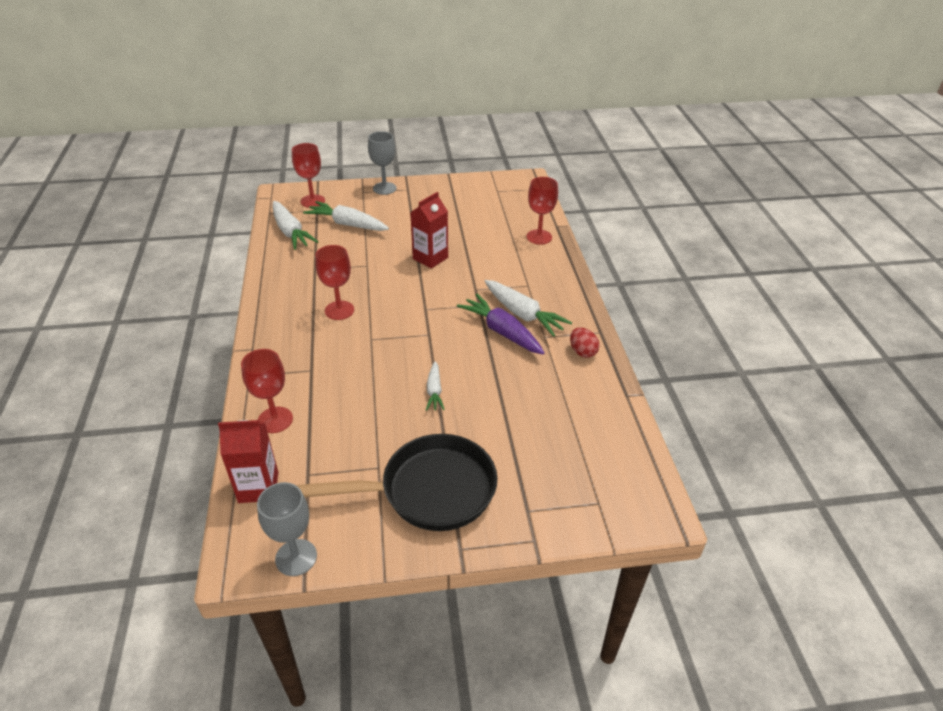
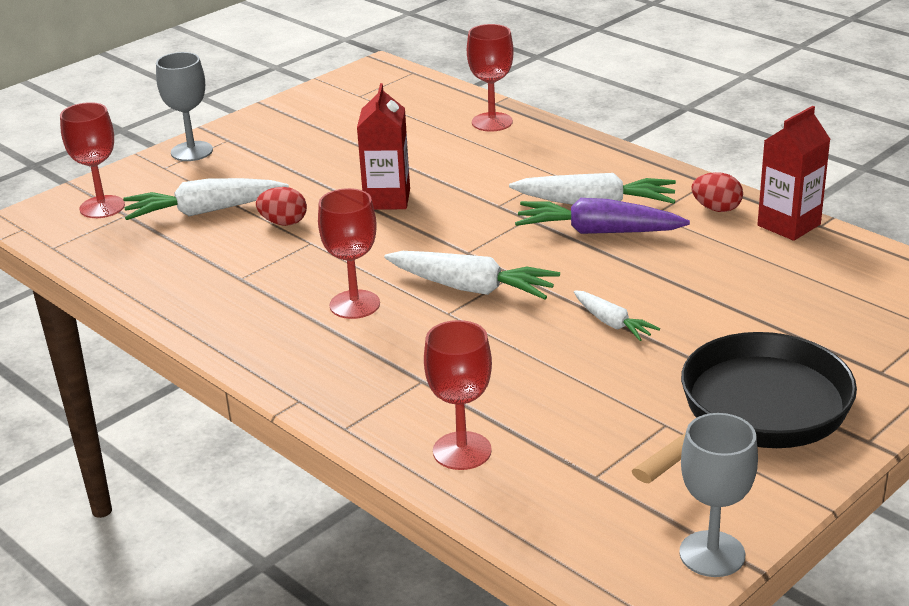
camera: 35 degrees left, 10 degrees down
(258, 487) = (555, 522): red carton -> red carton (788, 225)
(290, 232) = (129, 254): white carrot -> white carrot (471, 288)
(370, 248) = (283, 223): none -> red egg

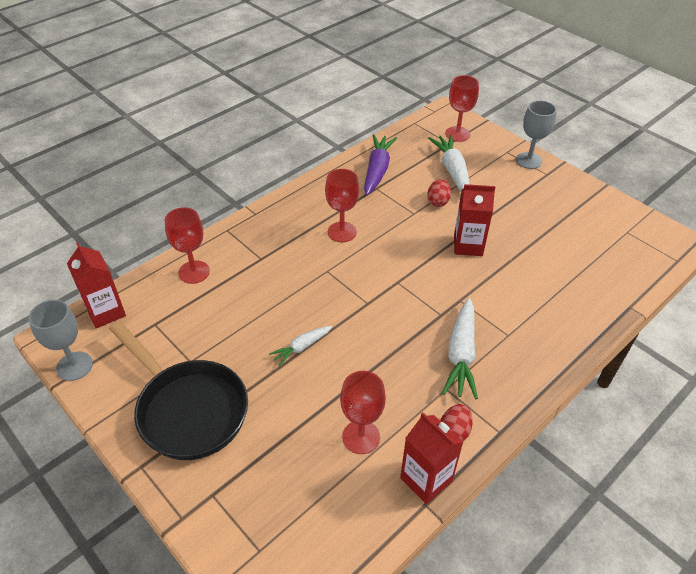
camera: 90 degrees right, 15 degrees up
(471, 288) = (353, 282): white carrot -> none
(492, 122) = (593, 303): red goblet -> red goblet (361, 437)
(577, 543) = (106, 312): none -> red carton
(598, 231) = (420, 352): purple carrot -> purple carrot (377, 170)

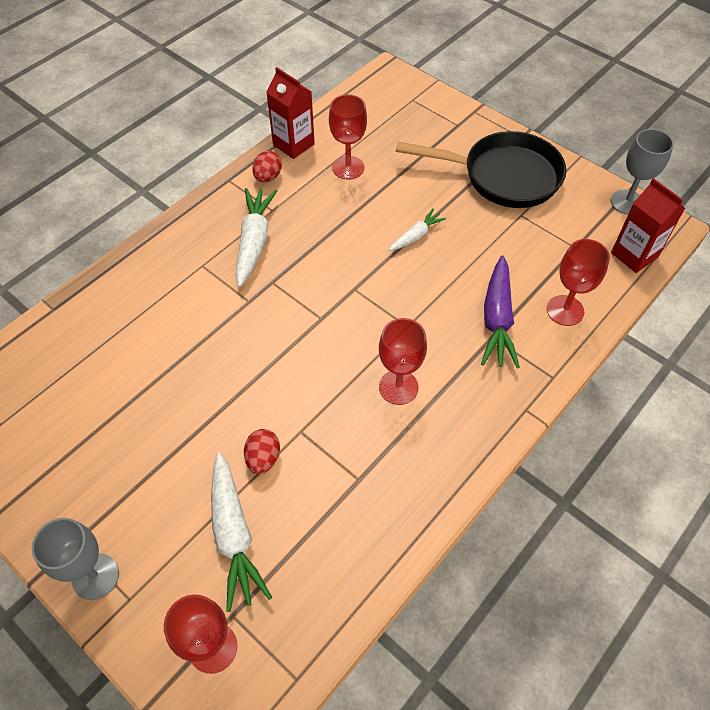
camera: 175 degrees right, 10 degrees up
(188, 409) = (503, 176): black pan -> black pan turned 150 degrees clockwise
(377, 170) = (359, 522): purple carrot -> purple carrot (497, 319)
(468, 245) = (228, 380): red carton -> none

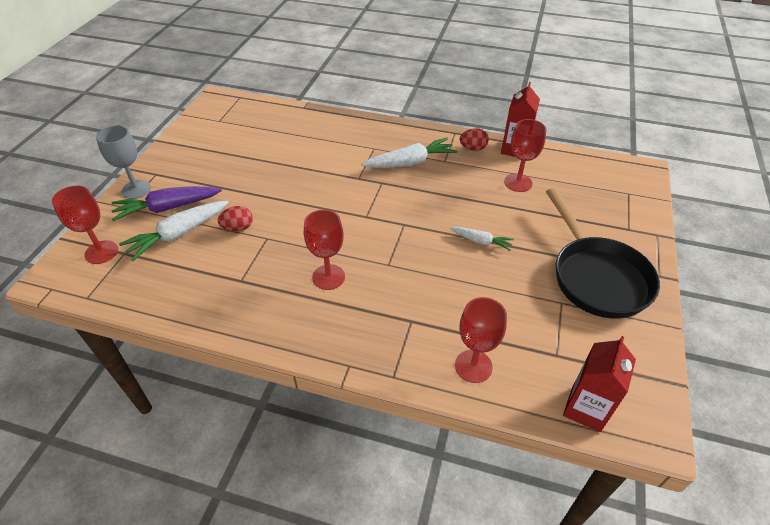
camera: 65 degrees right, 10 degrees down
(497, 319) = (431, 318): purple carrot -> purple carrot (168, 208)
(627, 202) = (654, 385): grey goblet -> none

